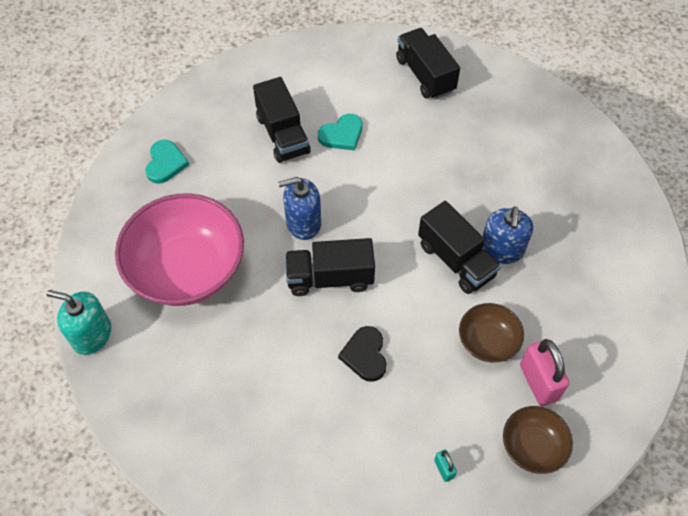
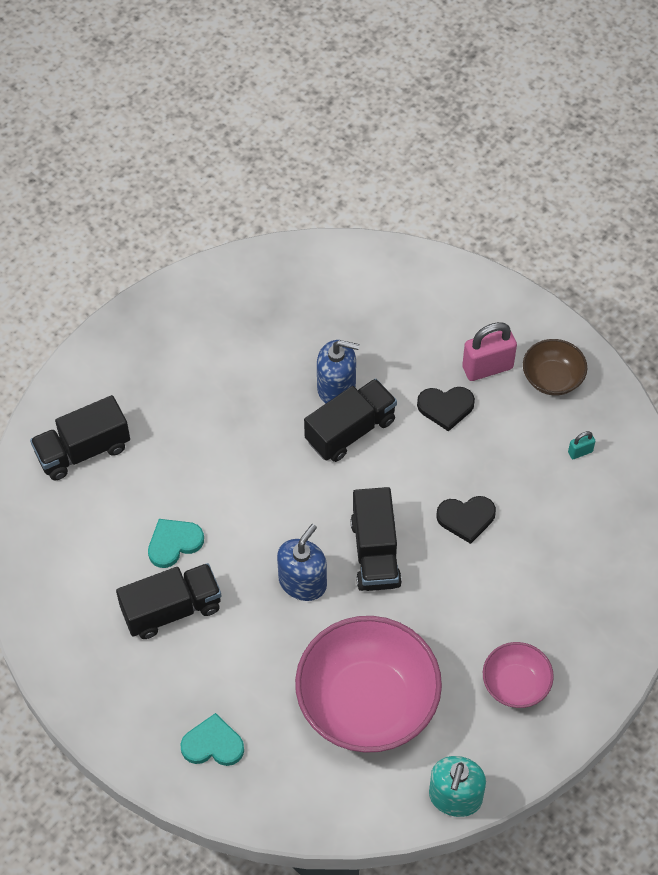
camera: 90 degrees left, 0 degrees up
(191, 390) = (515, 684): none -> pink bowl
(303, 223) = (302, 582): blue soap dispenser -> blue soap dispenser turned 135 degrees counterclockwise
(342, 134) = (174, 543): turquoise heart -> turquoise heart turned 90 degrees counterclockwise
(487, 341) = (446, 407): brown bowl -> black heart

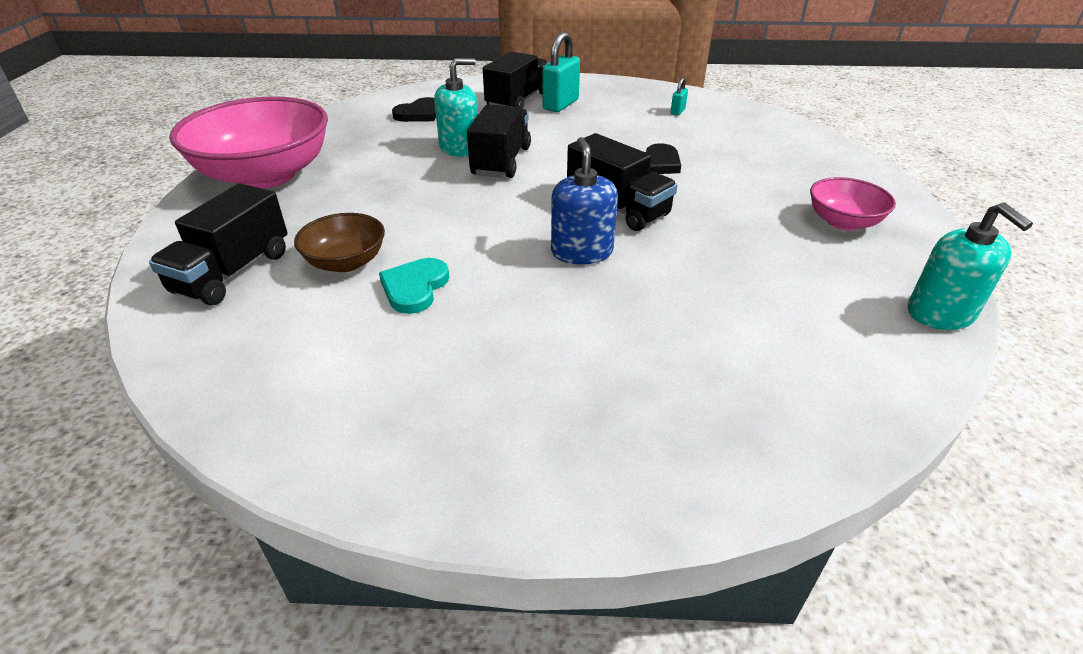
camera: 40 degrees left, 20 degrees down
(171, 610) = (471, 336): black truck -> black truck (518, 101)
(213, 744) = (670, 425): turquoise heart -> none
(336, 387) = (460, 148): blue soap dispenser -> turquoise soap dispenser
(367, 703) = (761, 295): pink bowl -> pink bowl (266, 175)
(446, 407) = (558, 127): black heart -> black heart (419, 114)
(487, 368) = (560, 105): pink padlock -> turquoise padlock
(552, 378) = (609, 95): brown bowl -> brown bowl (346, 262)

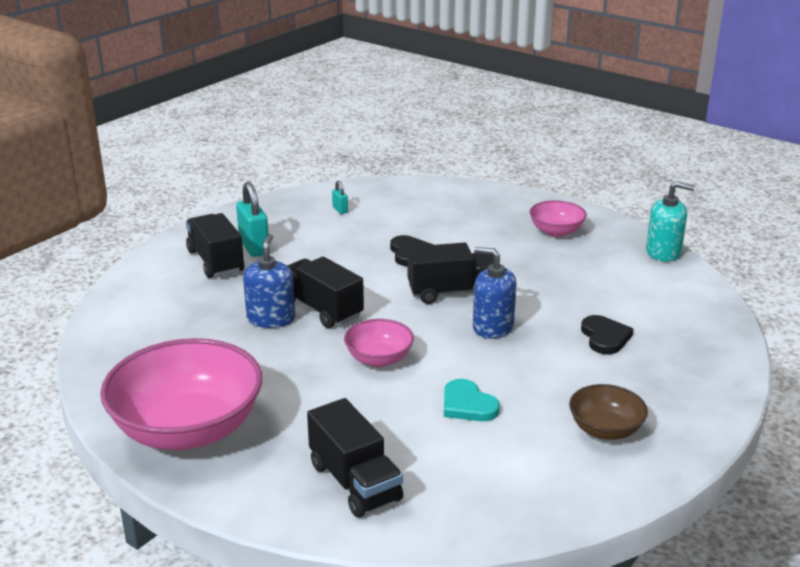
camera: 55 degrees left, 10 degrees down
(346, 262) = (400, 424): brown bowl -> brown bowl (605, 430)
(419, 114) = (168, 315): black heart -> black heart (605, 337)
(449, 213) = (379, 359): none -> pink bowl
(460, 148) = (271, 318): turquoise soap dispenser -> blue soap dispenser

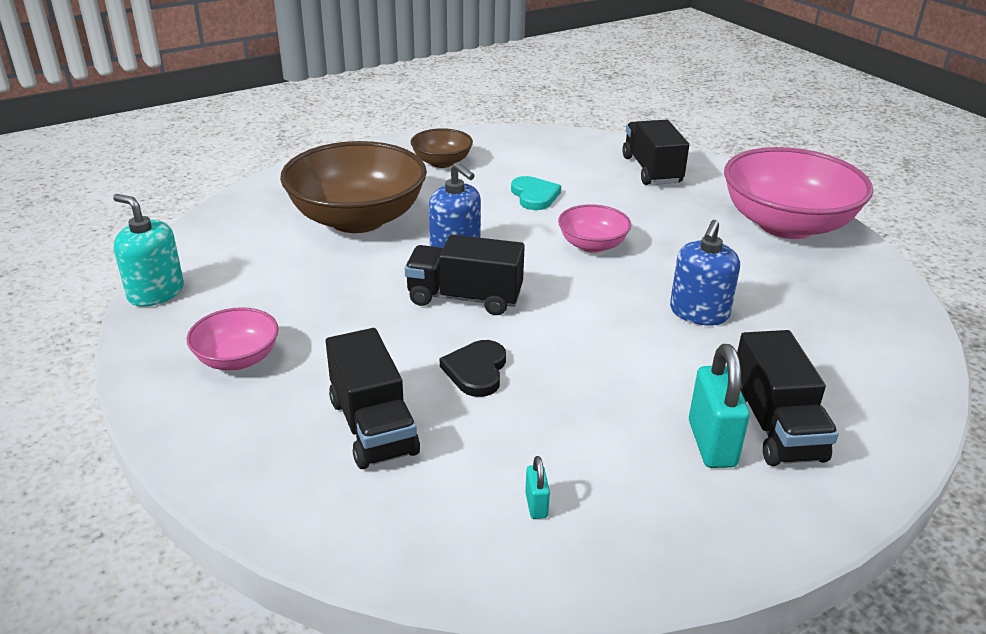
camera: 160 degrees left, 5 degrees up
(322, 309) = (633, 311): black truck -> black truck (373, 426)
(605, 337) = (357, 219): black heart -> brown bowl

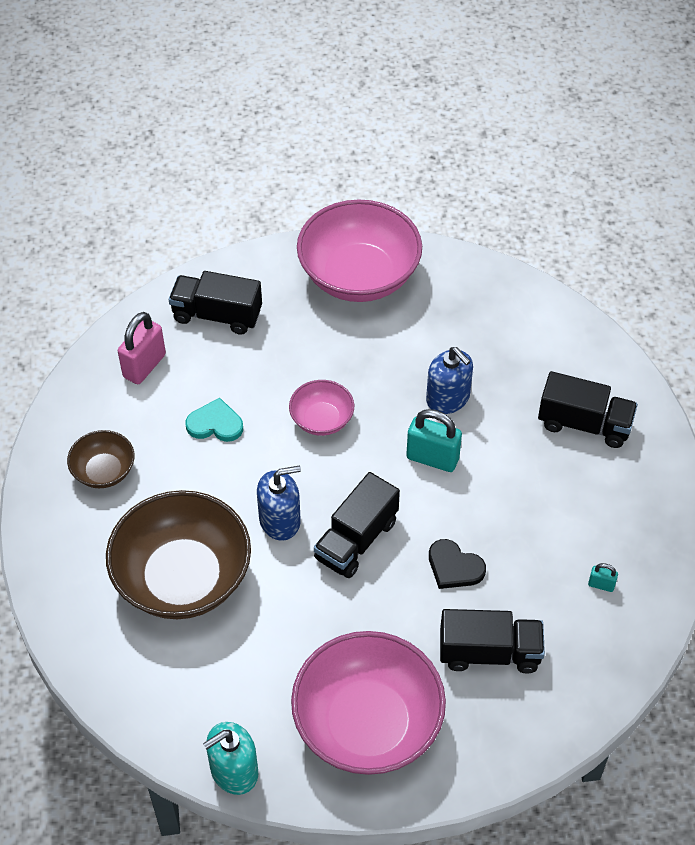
camera: 65 degrees left, 20 degrees up
(237, 359) = (367, 723): pink bowl -> pink bowl, size x2.03
(563, 153) = (144, 366): none -> pink padlock
(711, 444) = (585, 466): turquoise padlock -> turquoise padlock (432, 458)

